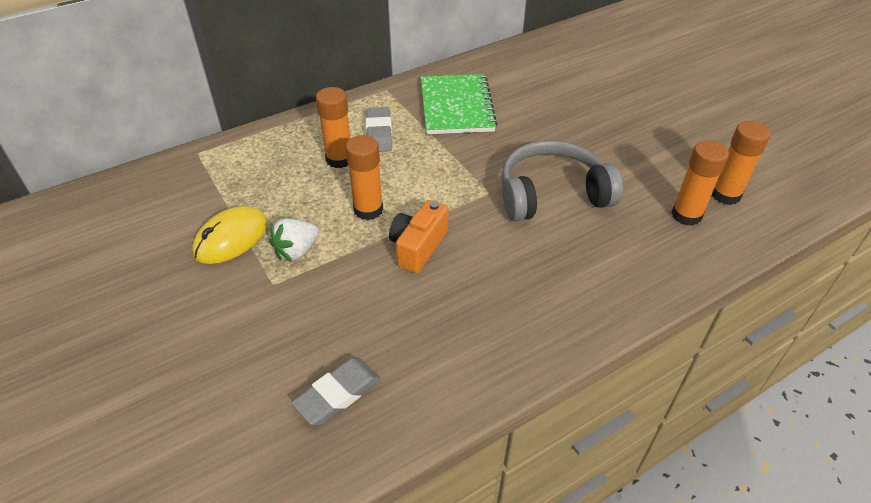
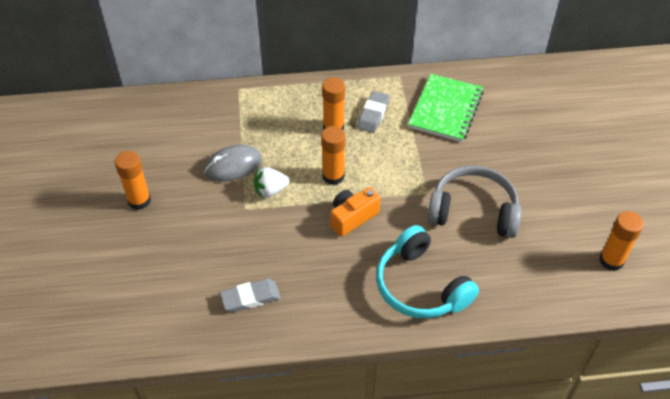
camera: 25 degrees right, 5 degrees up
(231, 238) = (233, 165): yellow mouse -> grey mouse
(547, 295) = (420, 286): none -> turquoise headphones
(686, 215) = (566, 265): orange glue stick -> orange glue stick (139, 200)

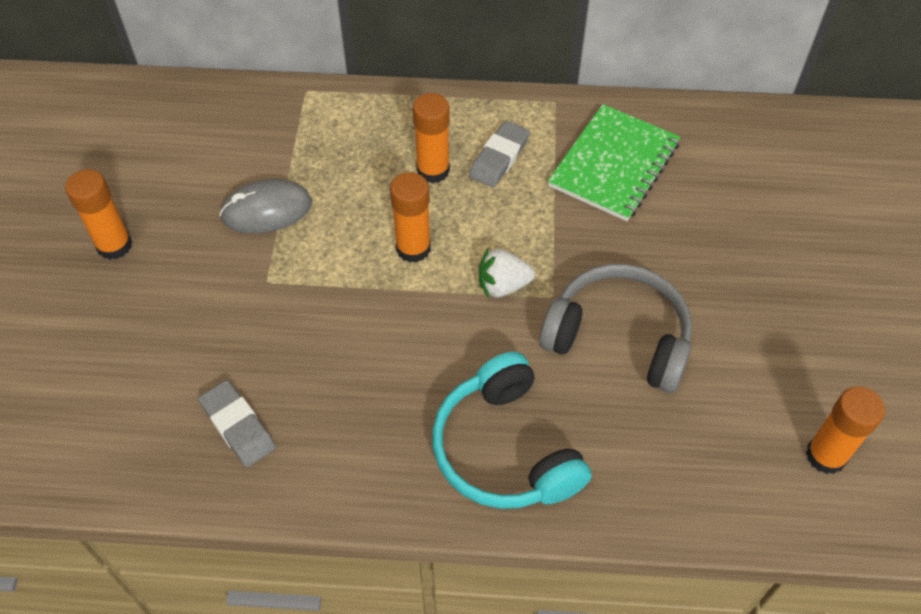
camera: 10 degrees right, 5 degrees up
(250, 298) = (238, 426): grey eraser -> grey eraser turned 60 degrees clockwise
(270, 190) = (312, 258): white strawberry -> white strawberry (503, 285)
(352, 217) = (426, 319): orange camera -> none

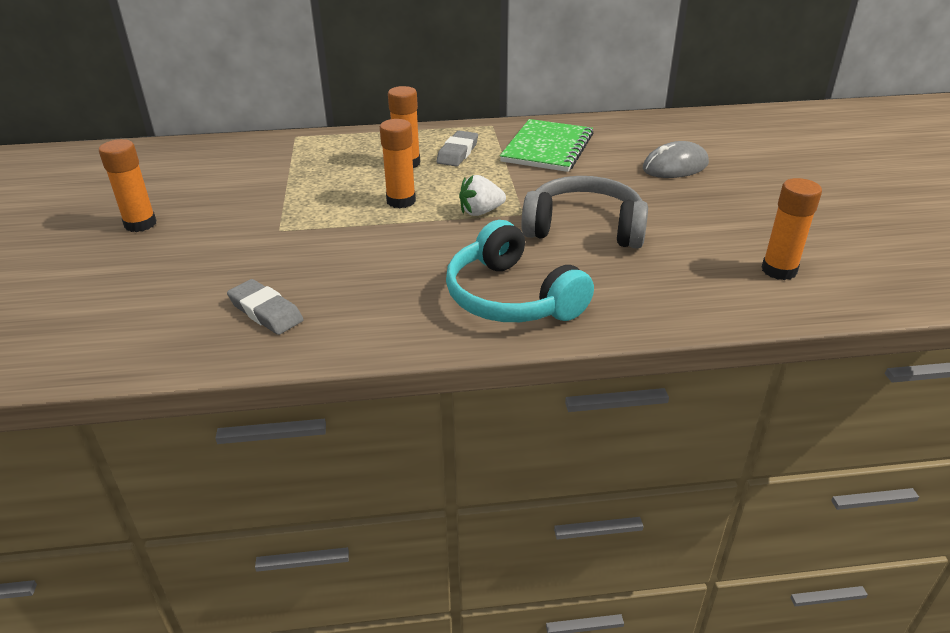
camera: 10 degrees left, 20 degrees down
(266, 210) = (273, 194): grey mouse -> grey mouse (675, 166)

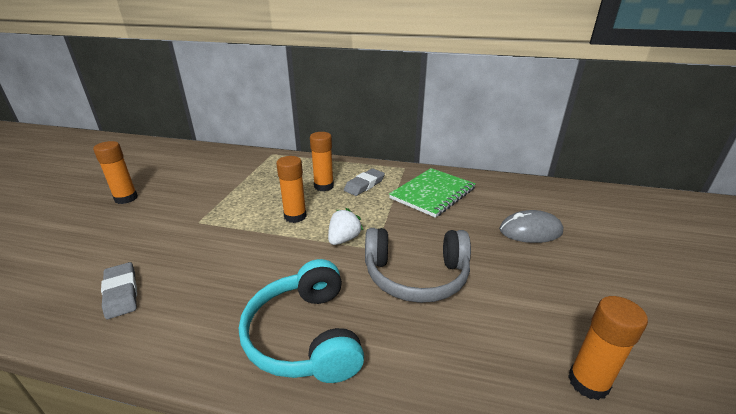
camera: 20 degrees right, 5 degrees down
(480, 212) = (344, 239): white strawberry -> white strawberry turned 120 degrees clockwise
(584, 228) = (416, 276): grey headphones -> grey headphones turned 150 degrees clockwise

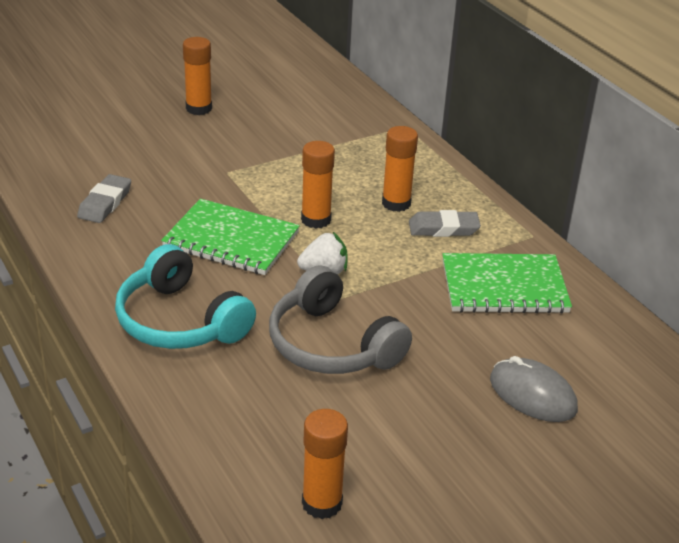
camera: 45 degrees right, 5 degrees up
(260, 258) = (231, 240): none -> green notebook
(305, 335) = (180, 321): turquoise headphones -> turquoise headphones turned 75 degrees counterclockwise

